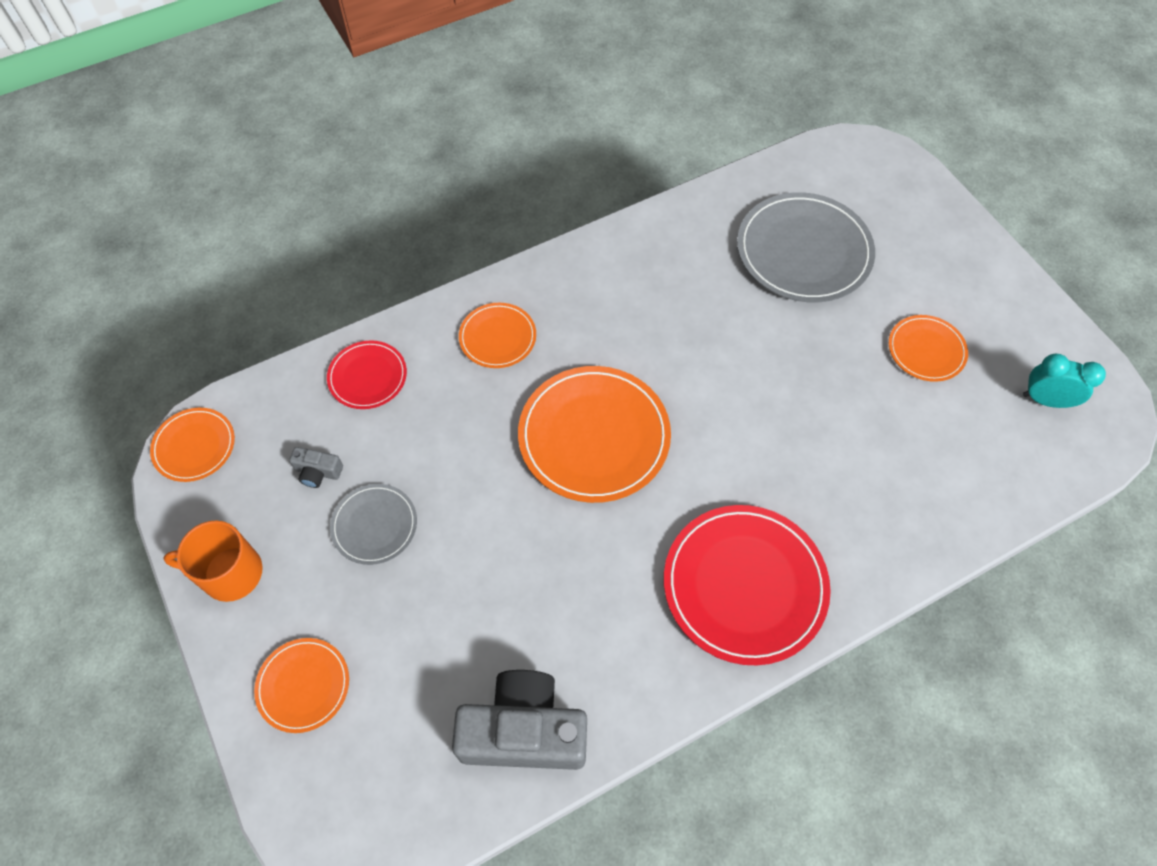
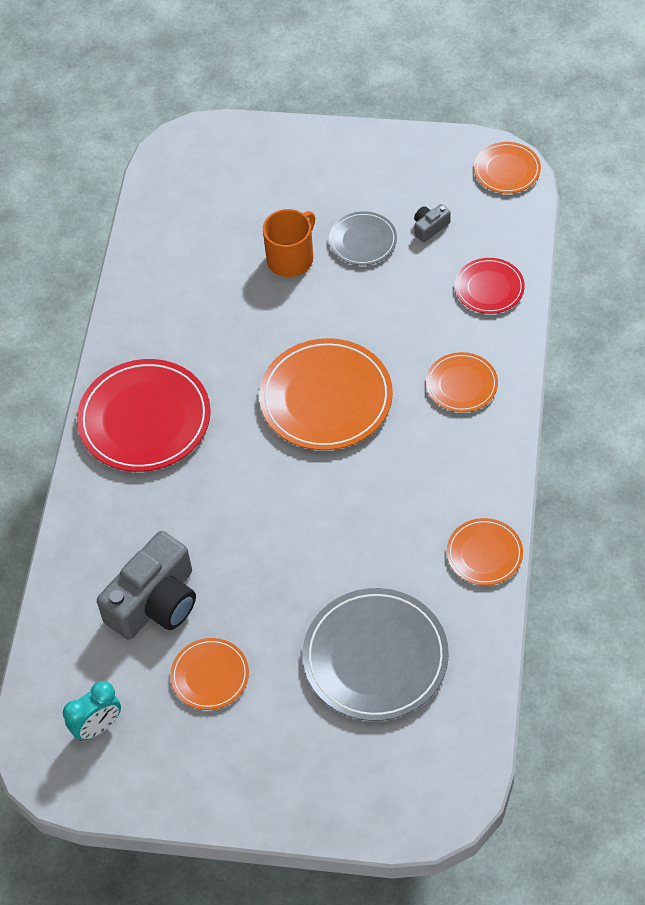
camera: 130 degrees right, 5 degrees down
(230, 573) = (391, 156): orange mug -> orange mug (291, 258)
(303, 685) = (285, 163): orange plate -> orange plate (484, 553)
(524, 731) = (164, 253): grey camera -> grey camera (155, 602)

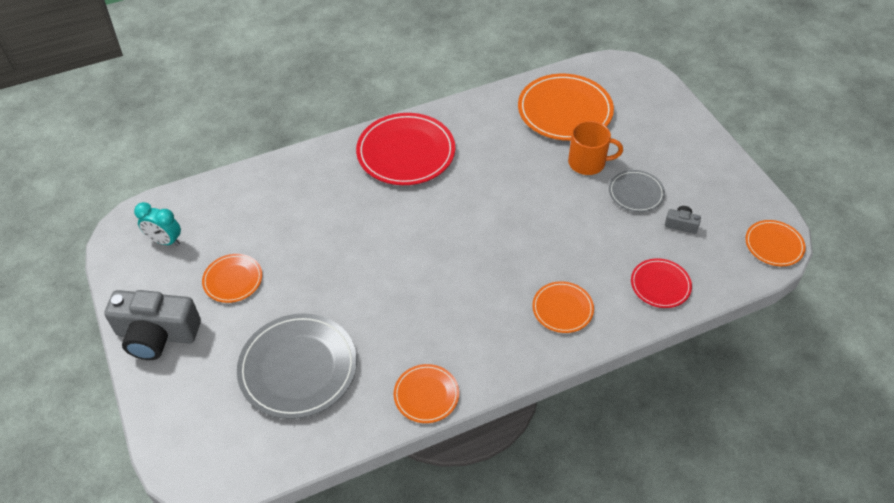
camera: 55 degrees right, 5 degrees down
(155, 602) = (272, 224): grey camera -> grey camera (157, 334)
(326, 398) = (491, 236): orange plate -> orange plate (565, 110)

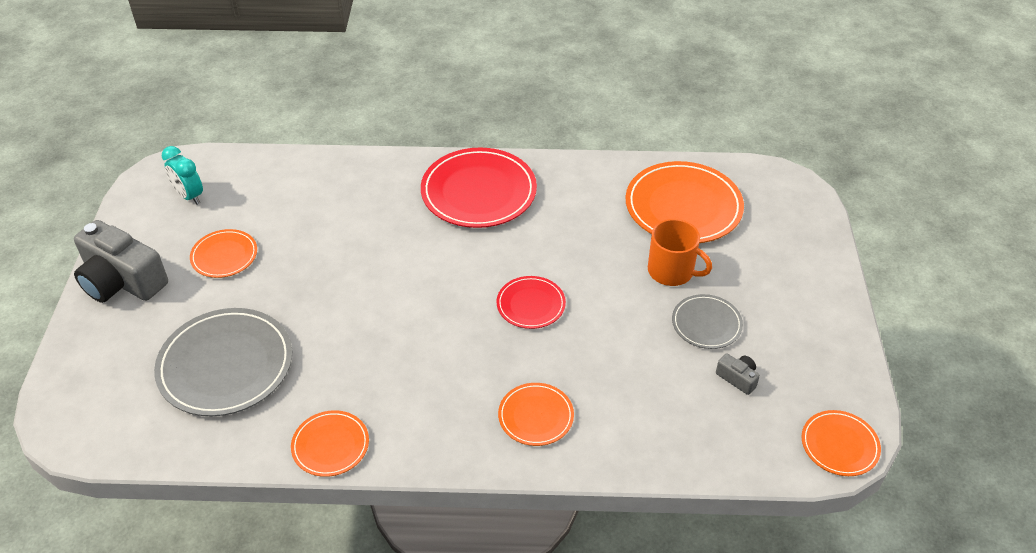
camera: 25 degrees right, 5 degrees down
(660, 285) = (666, 435): red plate -> red plate (531, 304)

